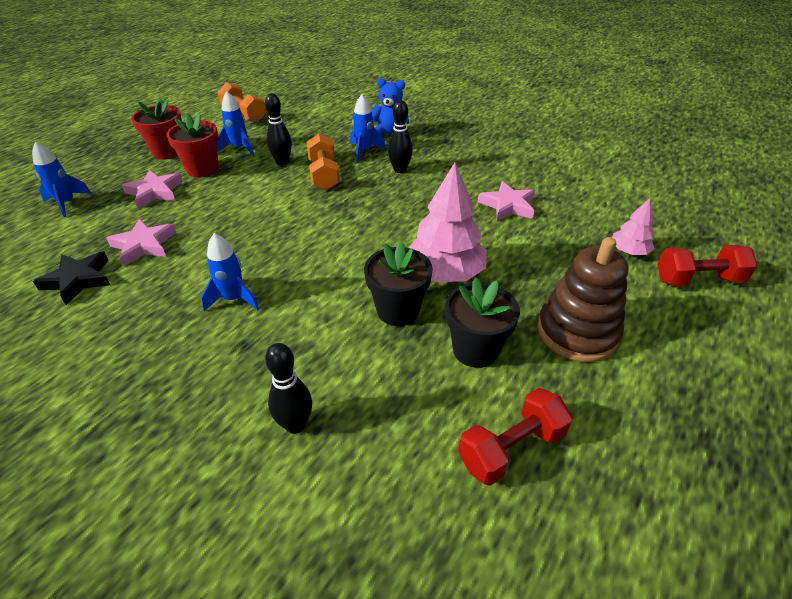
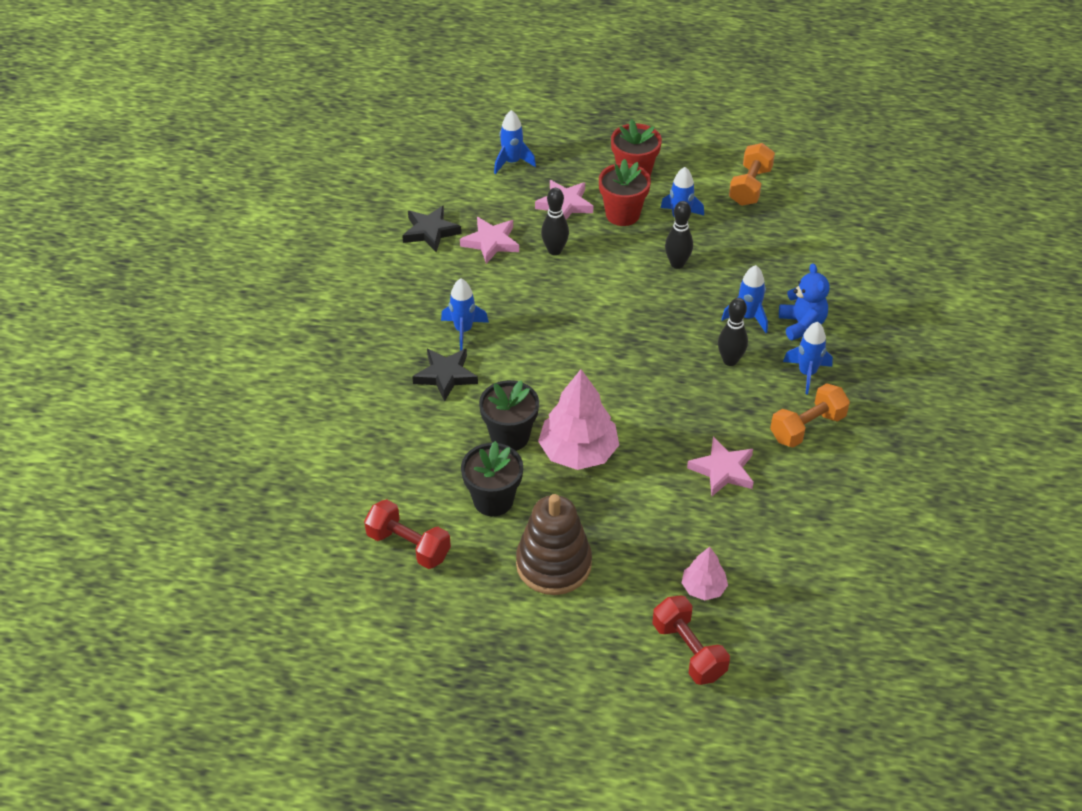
camera: 65 degrees right, 5 degrees up
(282, 332) = (445, 375): none -> black star
(295, 425) = (368, 422): black bowling pin -> black bowling pin (554, 250)
(324, 175) = (676, 305): orange dumbbell -> orange dumbbell (807, 427)
(436, 146) = (807, 373): none -> blue rocket

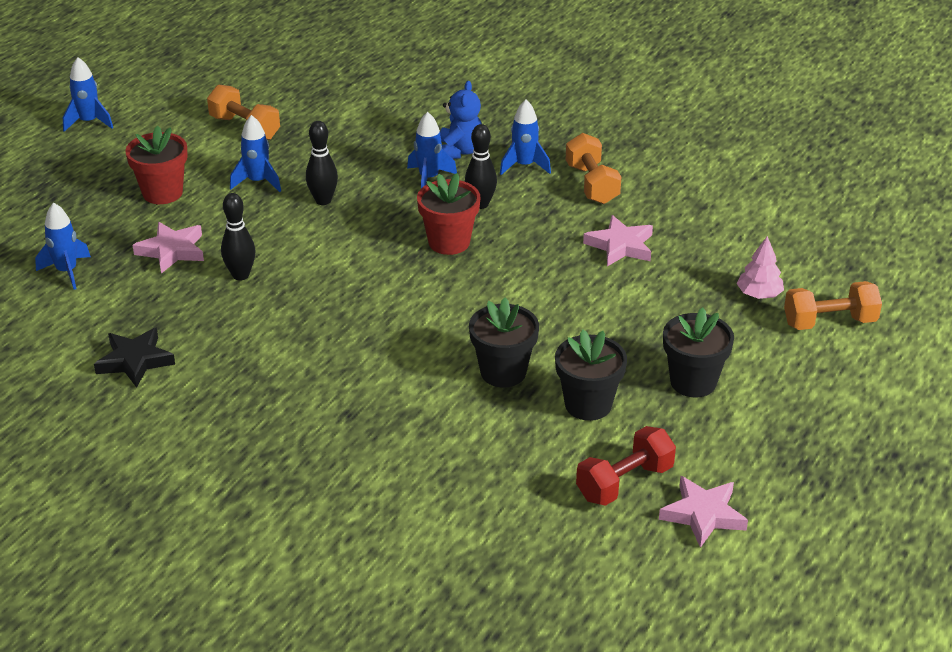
camera: 70 degrees left, 10 degrees down
(445, 375) = (384, 400): black star -> none
(463, 330) = (320, 371): blue rocket -> blue rocket (89, 122)
(491, 242) = (191, 318): pink star -> pink star (703, 514)
(553, 564) = (693, 382): brown stacking toy -> black flower pot
(578, 452) = (550, 330): pink tree -> none
(622, 214) = (220, 216): red flower pot -> red flower pot (449, 242)
(688, 651) = (829, 322): red dumbbell -> orange dumbbell
(802, 324) = (459, 151): blue teddy bear -> blue teddy bear turned 90 degrees clockwise

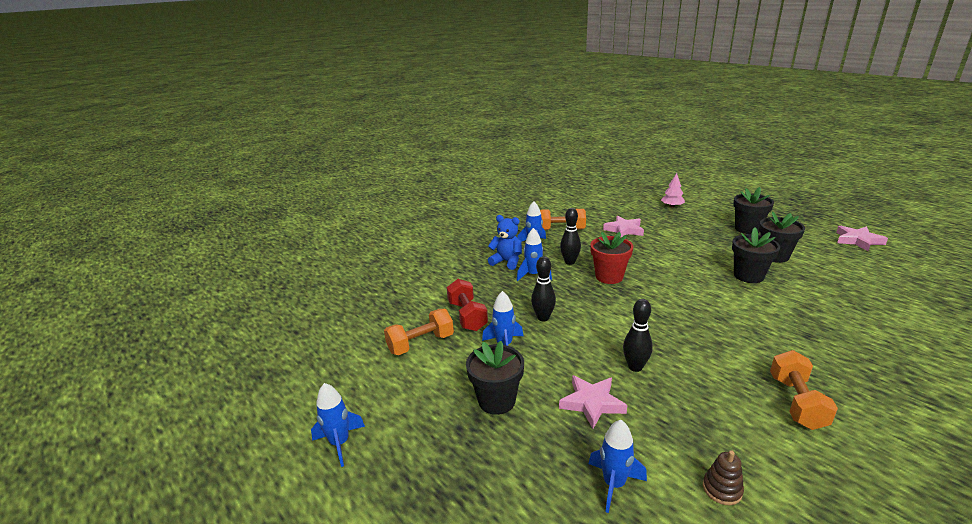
camera: 70 degrees left, 10 degrees down
(71, 332) = (722, 489): none -> brown stacking toy
(135, 361) = (764, 443): black star -> none
(162, 193) = (497, 400): red flower pot -> black flower pot
(624, 482) = (841, 255): red dumbbell -> red dumbbell (467, 316)
(829, 322) = (694, 196): orange dumbbell -> orange dumbbell (796, 402)

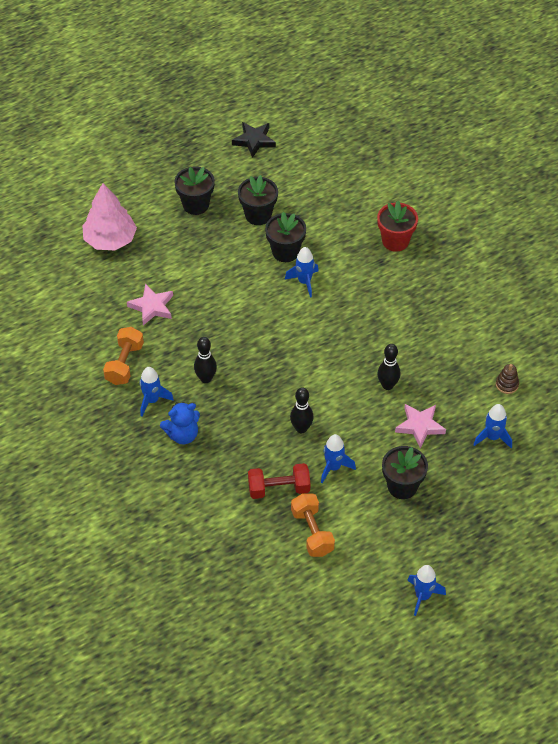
camera: 80 degrees left, 25 degrees up
(507, 262) = (182, 435): blue teddy bear -> blue teddy bear turned 150 degrees counterclockwise
(533, 275) = (221, 417): blue rocket -> blue rocket (304, 282)
(609, 277) = (248, 355): red flower pot -> red flower pot (395, 241)
(672, 206) = (110, 240): pink tree -> pink tree, size x1.87
(796, 402) = (448, 310): orange dumbbell -> none
(858, 240) = (254, 141): pink star -> black star

